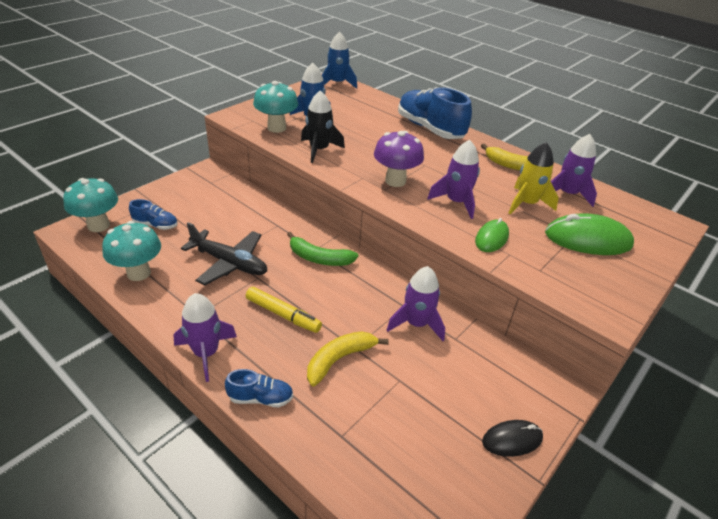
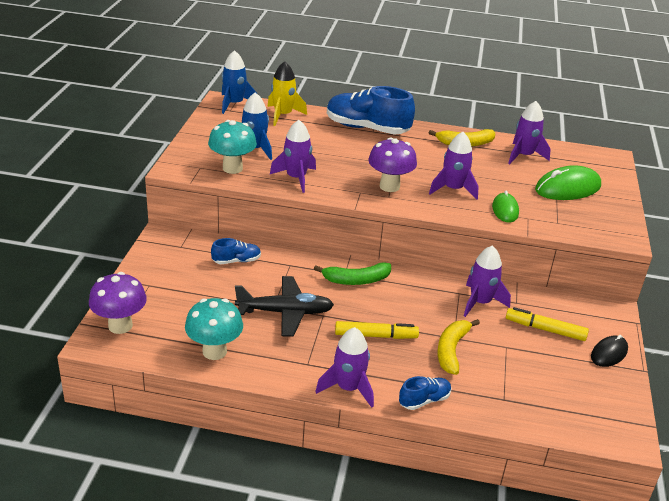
camera: 30 degrees left, 5 degrees down
(98, 225) = (120, 326): turquoise mushroom -> purple mushroom
(156, 225) = (177, 305): blue shoe -> blue shoe (236, 261)
(319, 150) = (296, 178): black rocket -> purple rocket
(460, 380) = (545, 329): none -> yellow marker
(526, 203) = (503, 173): yellow rocket -> yellow rocket (283, 115)

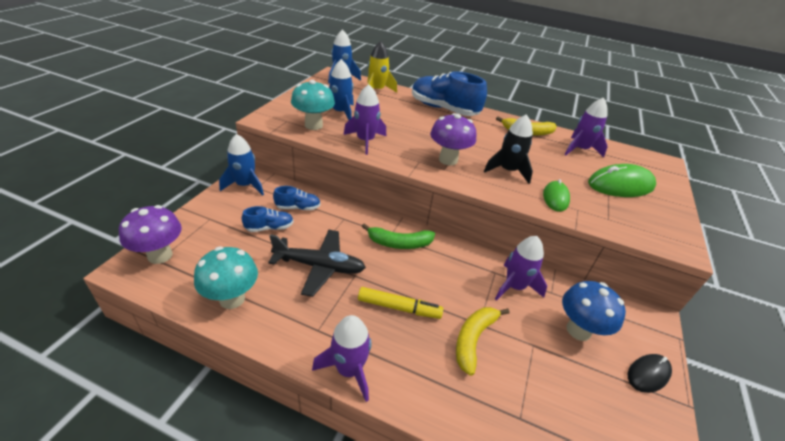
camera: 10 degrees right, 5 degrees up
(167, 246) = (245, 185): none -> blue rocket
(424, 400) = (428, 403): blue shoe -> blue shoe (269, 228)
(453, 189) = (507, 171): purple rocket -> black rocket
(545, 329) = (578, 330): yellow marker -> blue mushroom

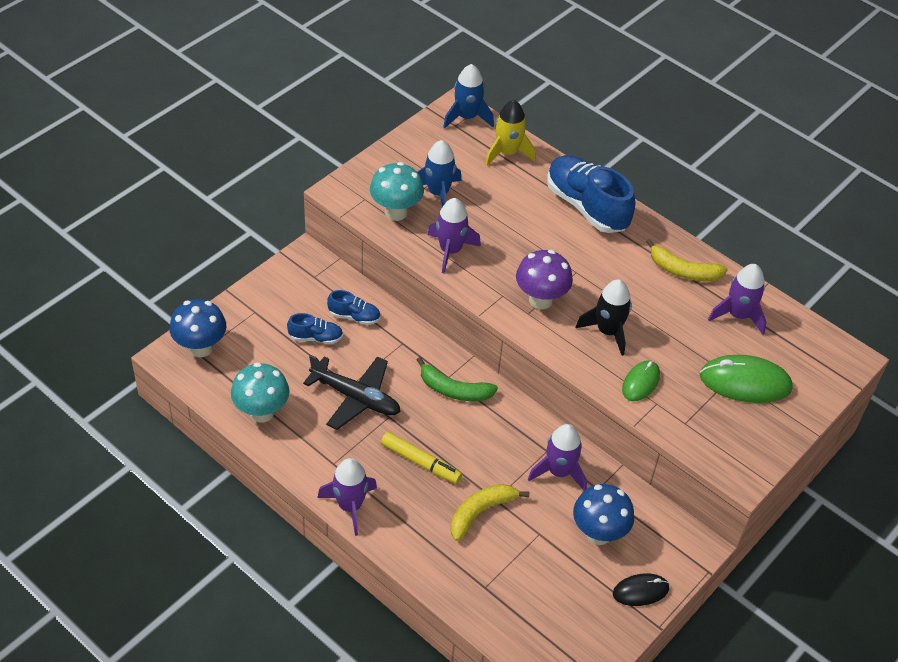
camera: 20 degrees right, 10 degrees up
(160, 255) = (200, 348): purple mushroom -> blue mushroom
(245, 185) = (301, 271): blue rocket -> none

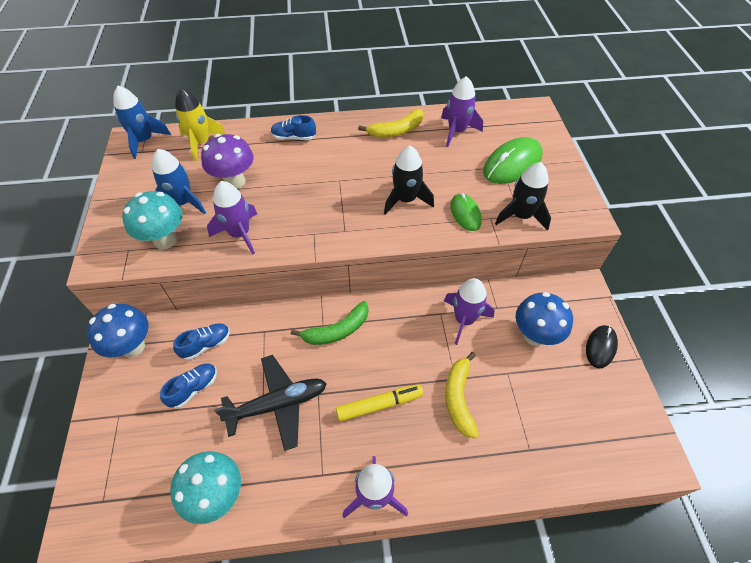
camera: 45 degrees left, 5 degrees up
(200, 348) = (99, 494): blue mushroom -> blue mushroom (133, 347)
(540, 300) = (341, 215): purple mushroom -> purple mushroom (235, 182)
(586, 206) = (294, 137): blue shoe -> blue shoe, size x0.48
(684, 424) = (521, 216): none -> black rocket

